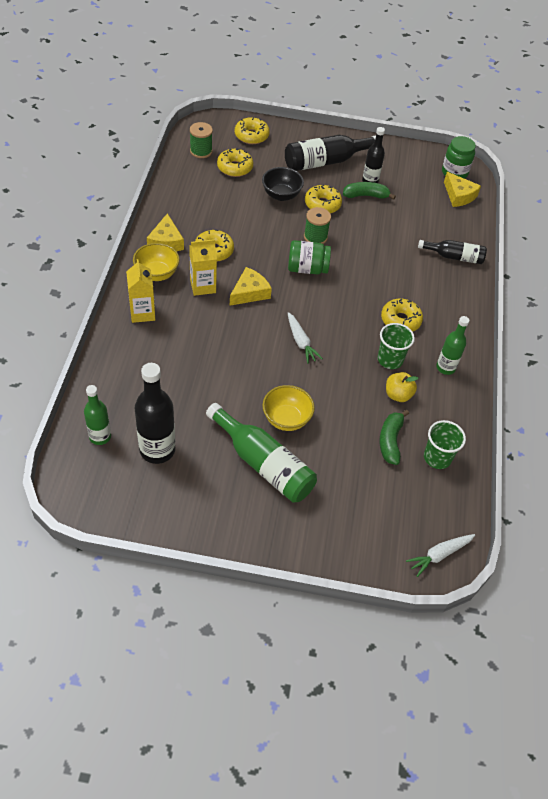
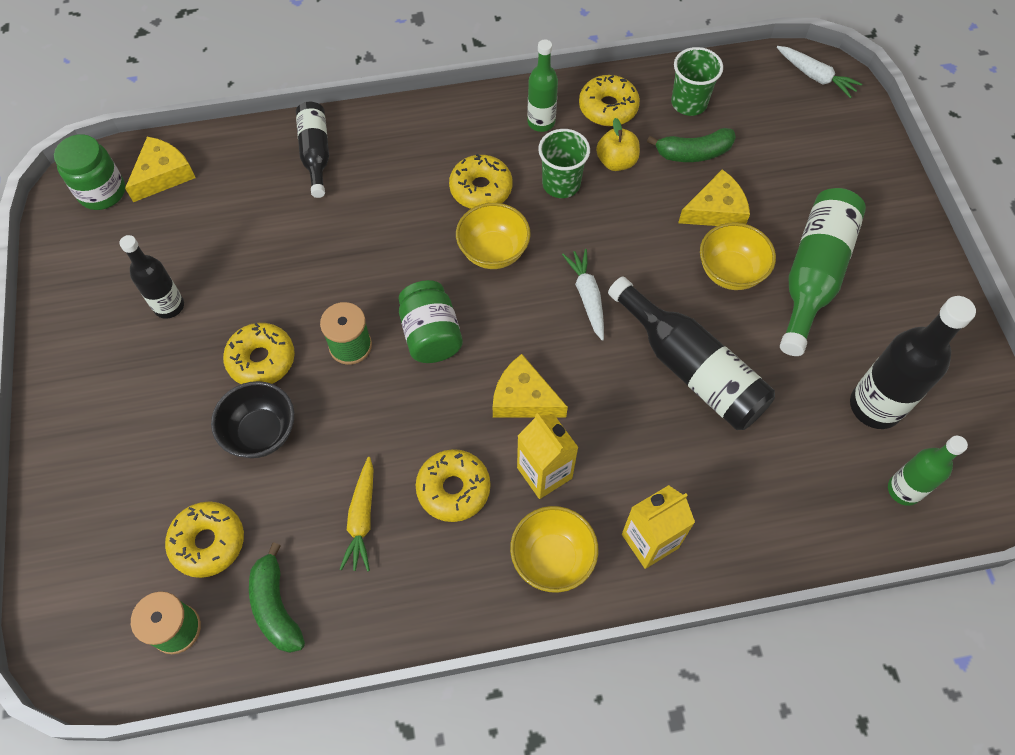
camera: 105 degrees left, 10 degrees up
(166, 241) = (466, 579): yellow cheese -> yellow cheese (716, 210)
(217, 216) = (362, 519): none -> yellow carrot
(251, 136) = (92, 549): yellow donut -> yellow donut (608, 108)
(301, 342) = (587, 297): white carrot -> white carrot turned 60 degrees counterclockwise
(326, 161) = (135, 390): black bottle -> black bottle (691, 368)
(351, 311) = (493, 252): none -> yellow bowl
(365, 195) = (212, 302): green banana -> green banana (276, 606)

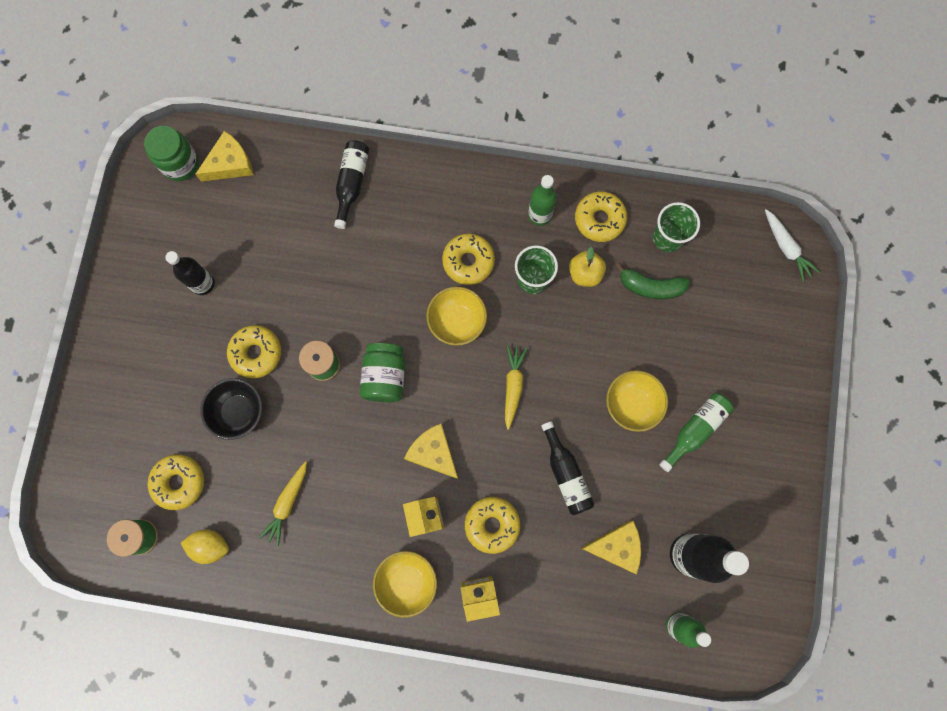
camera: 20 degrees right, 15 degrees up
(276, 606) = (210, 545): green banana -> yellow lemon
(453, 489) = (358, 505): yellow donut -> yellow donut (492, 524)
(587, 297) = (513, 386): white carrot -> yellow carrot
(691, 368) = (566, 474): black bottle -> black bottle, size x0.62
(716, 210) = (645, 346): yellow cheese -> yellow cheese (616, 547)
(813, 275) = (695, 430): green bottle -> green bottle, size x0.62

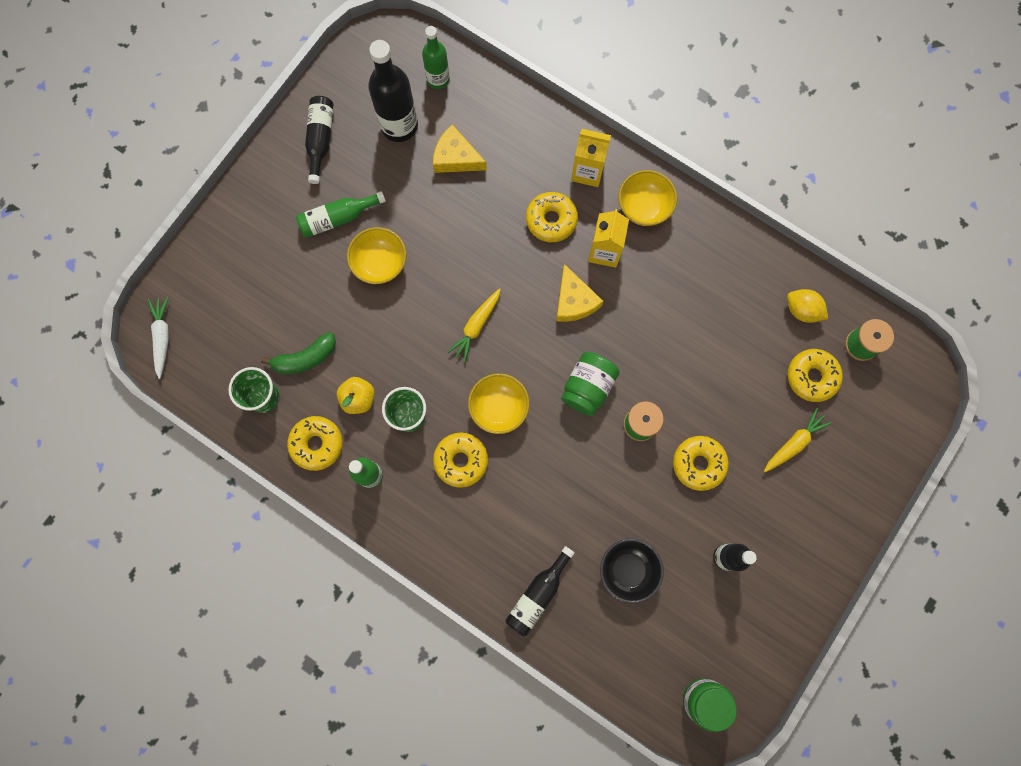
camera: 155 degrees left, 0 degrees up
(230, 163) = (652, 676): yellow cheese -> none
(239, 412) = (735, 416): black bowl -> black bowl (628, 570)
(287, 503) = (721, 315): yellow carrot -> yellow carrot (794, 443)
(566, 474) = (468, 232): black bottle -> black bottle (320, 140)
(651, 287) = (305, 358): green banana -> green banana turned 120 degrees clockwise

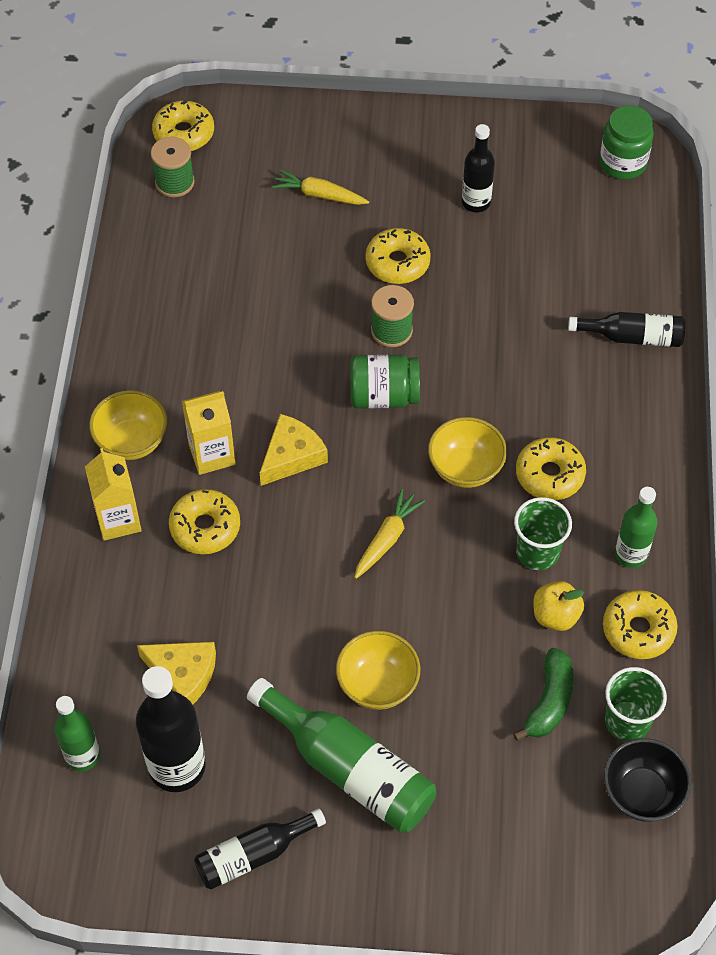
camera: 120 degrees left, 20 degrees down
(162, 337) = (641, 889): white carrot -> none
(305, 358) = (549, 701): green banana -> green banana turned 75 degrees clockwise
(337, 218) = (349, 768): green bottle -> green bottle, size x1.62
(456, 157) = (183, 674): yellow cheese -> yellow cheese turned 60 degrees counterclockwise
(476, 326) = (387, 538): yellow carrot -> yellow carrot turned 60 degrees counterclockwise
(628, 570) = (549, 274): black bowl -> black bowl (642, 793)
(802, 310) = (167, 245): yellow lemon -> none
(812, 377) = (237, 208): yellow donut -> yellow donut (184, 133)

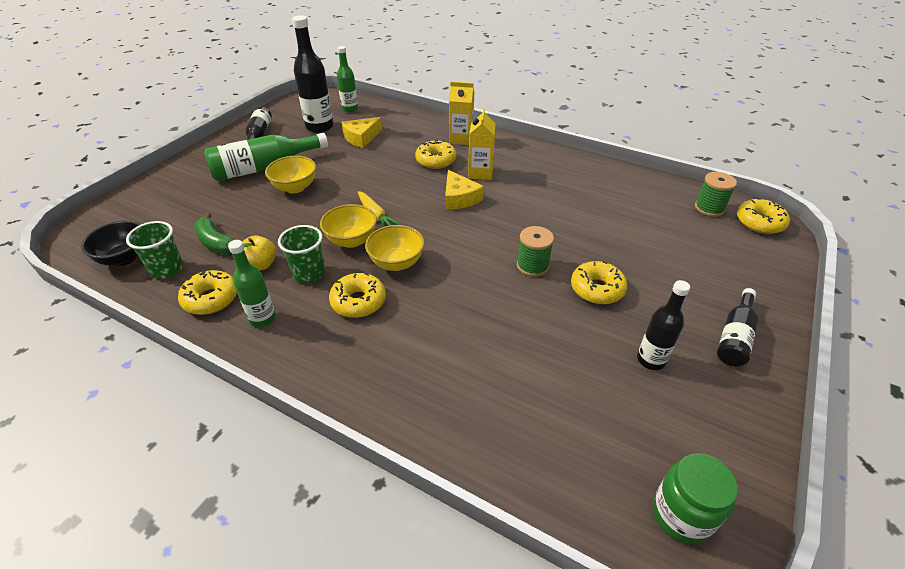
camera: 115 degrees right, 15 degrees down
(132, 441) = (507, 152): yellow bowl -> yellow bowl (351, 240)
(319, 195) = (682, 269): yellow carrot -> none
(383, 396) = (479, 245): green jar -> none
(632, 337) = (446, 411): black bottle -> black bottle (735, 337)

